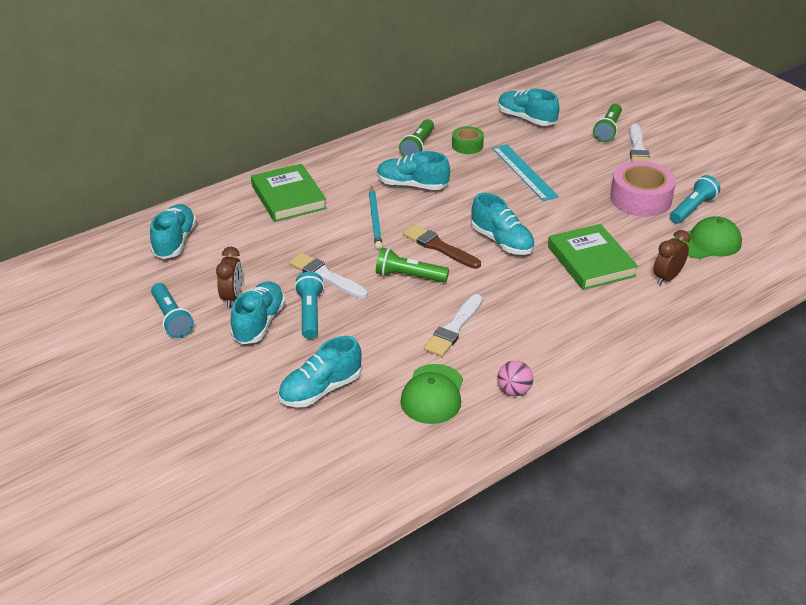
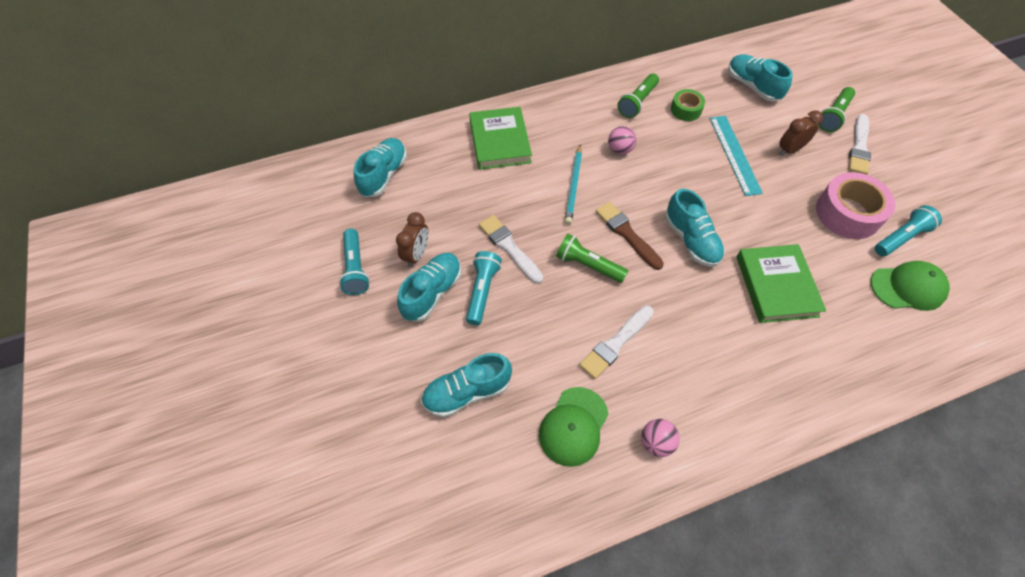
camera: 15 degrees right, 20 degrees up
(412, 185) = (620, 150): turquoise shoe -> pink ball
(667, 278) = (852, 326): brown clock -> brown clock (790, 150)

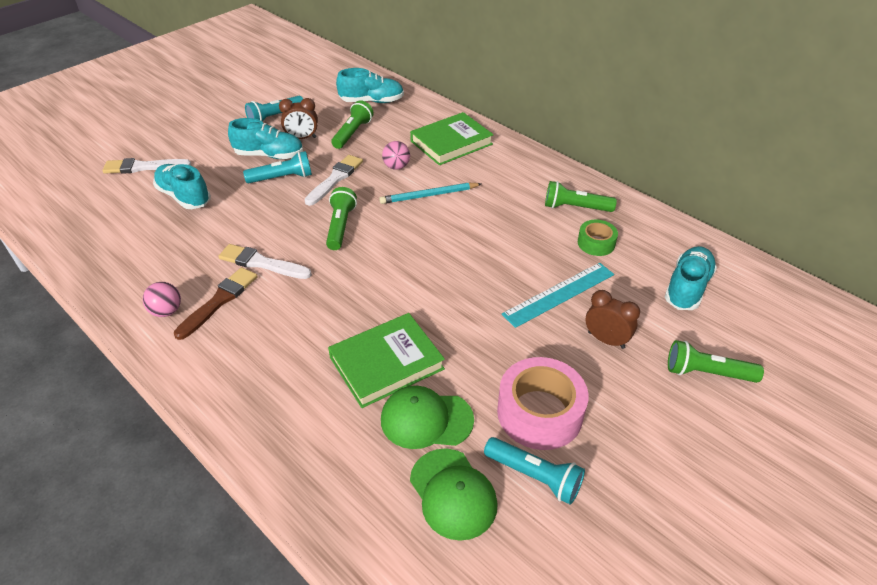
camera: 65 degrees right, 15 degrees down
(435, 209) = (352, 133): none -> green flashlight
(573, 426) = (169, 259): green cap -> green cap (426, 419)
(620, 150) = (497, 212): pink ball -> pink ball (396, 167)
(627, 234) = (392, 241): brown brush -> brown brush (219, 301)
(691, 240) = (411, 285): turquoise shoe -> none
(859, 147) = (670, 409): white brush -> white brush (143, 167)

